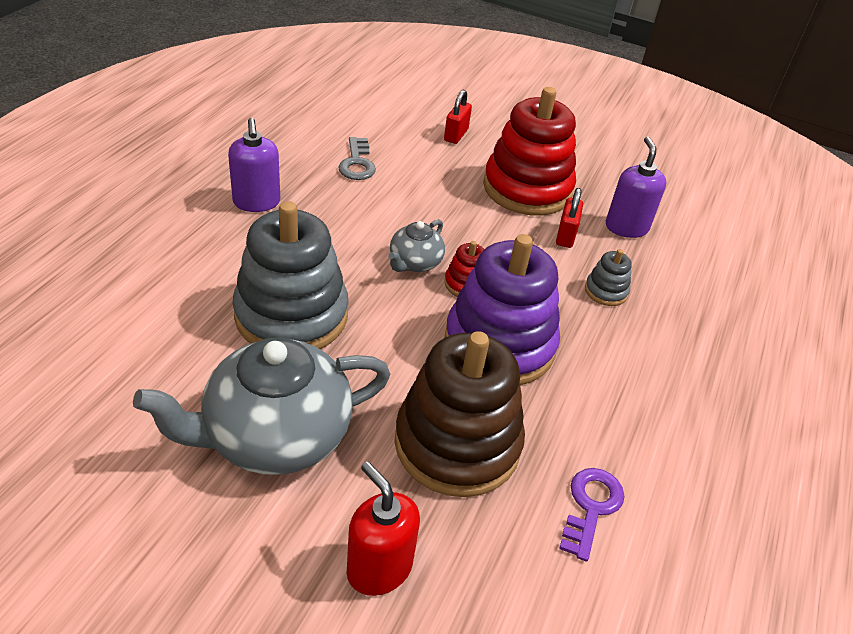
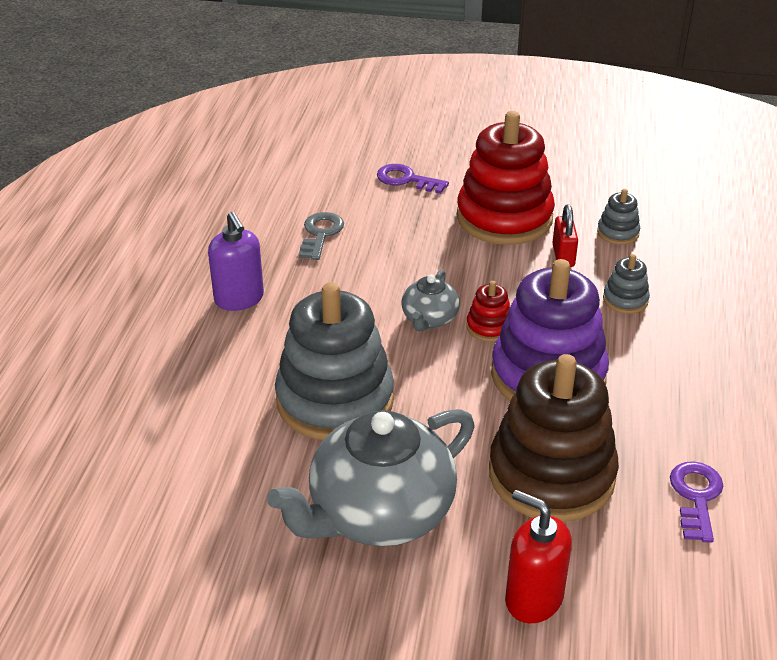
camera: 10 degrees left, 5 degrees down
(357, 163) = (320, 234): grey key -> grey key turned 150 degrees counterclockwise
(456, 135) = (406, 179): red padlock -> purple key
(626, 227) = (618, 233): purple soap dispenser -> grey stacking toy

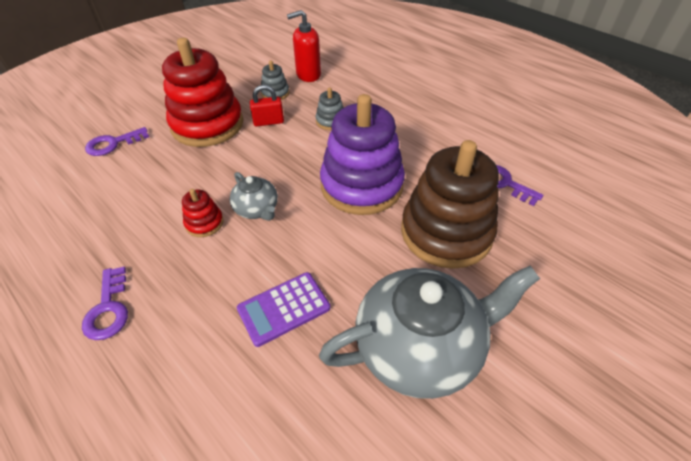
camera: 55 degrees left, 10 degrees up
(239, 299) = (108, 309): purple soap dispenser -> purple key
(320, 234) = (104, 216): grey key -> none
(335, 400) = (284, 308): grey stacking toy -> purple calculator
(379, 514) = (419, 347): grey teapot -> grey teapot turned 105 degrees counterclockwise
(489, 327) = (294, 186): red stacking toy -> red stacking toy (204, 223)
(533, 599) = (546, 302): red soap dispenser -> red soap dispenser (308, 75)
(563, 255) = (268, 122): red padlock -> red padlock turned 45 degrees counterclockwise

